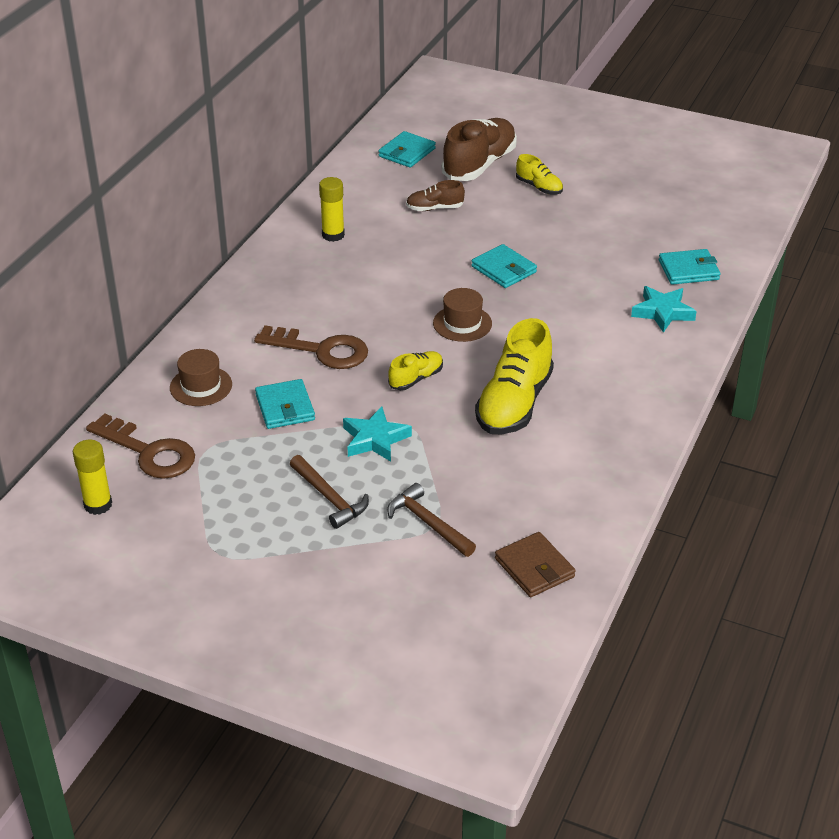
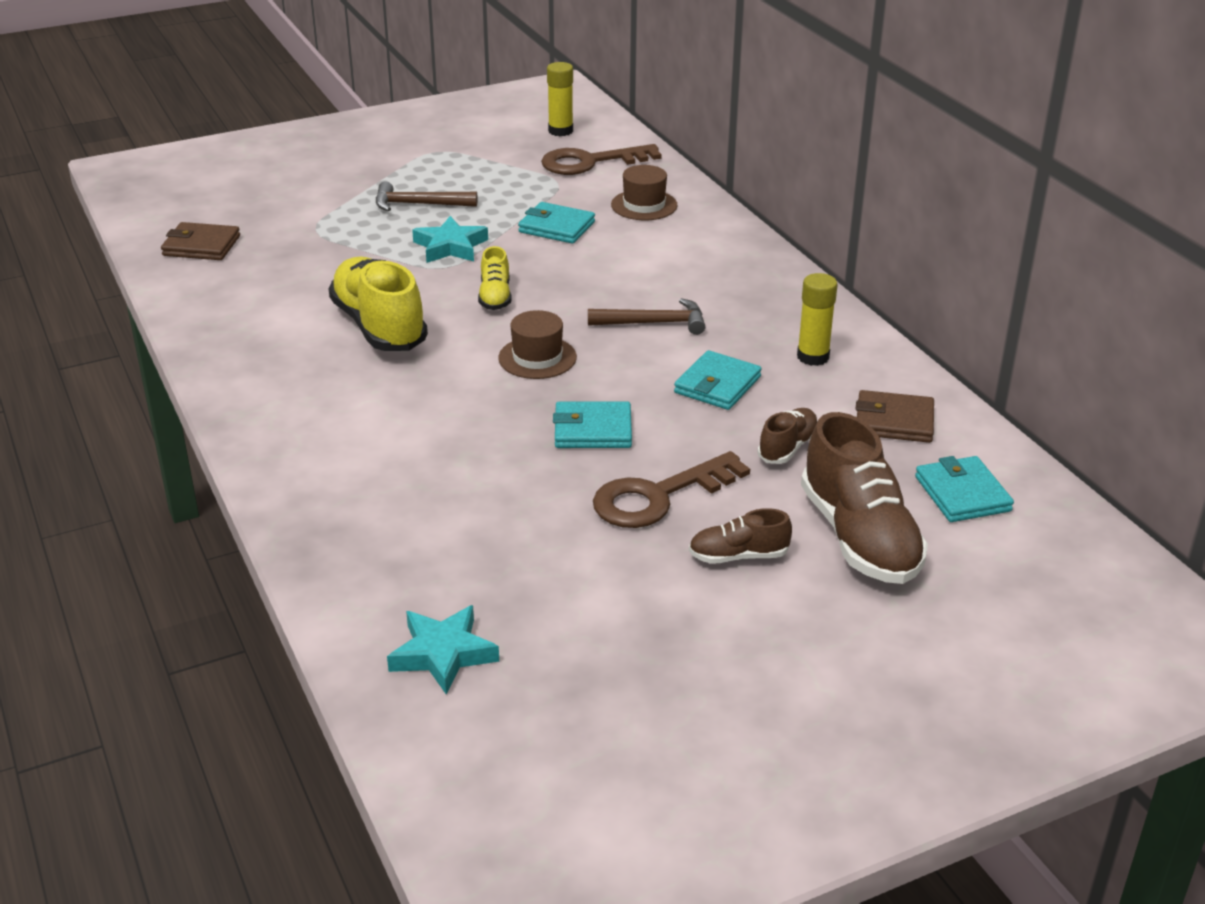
camera: 130 degrees right, 5 degrees down
(321, 350) = (611, 271): brown key -> brown key (658, 496)
(367, 189) = (894, 421): none -> brown wallet
(428, 523) = (322, 228): brown hammer -> brown hammer (654, 323)
(539, 187) = (738, 556): yellow shoe -> brown shoe
(662, 312) = (354, 491): turquoise star -> turquoise star (443, 654)
(688, 270) = (391, 563): turquoise wallet -> turquoise wallet (717, 385)

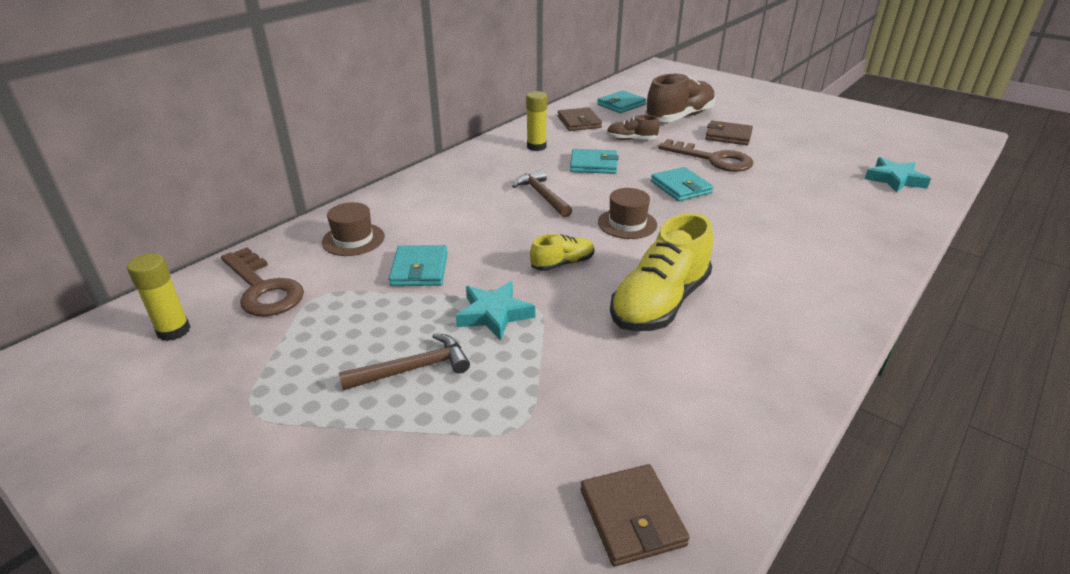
camera: 115 degrees left, 0 degrees up
(418, 204) = (413, 368): brown hammer -> brown hammer turned 90 degrees counterclockwise
(738, 556) = (728, 136): brown shoe -> brown wallet

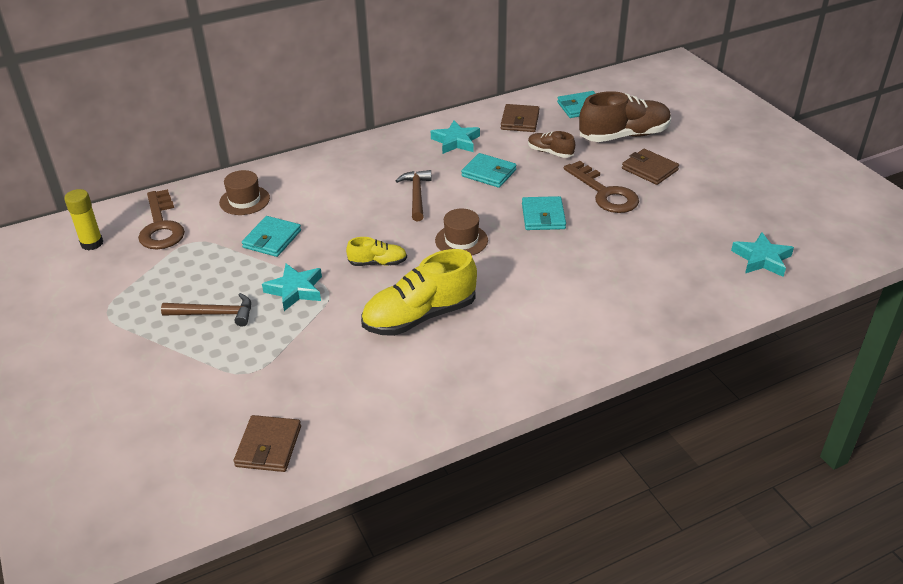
camera: 25 degrees right, 5 degrees up
(536, 147) = (456, 141): yellow glue stick -> turquoise star

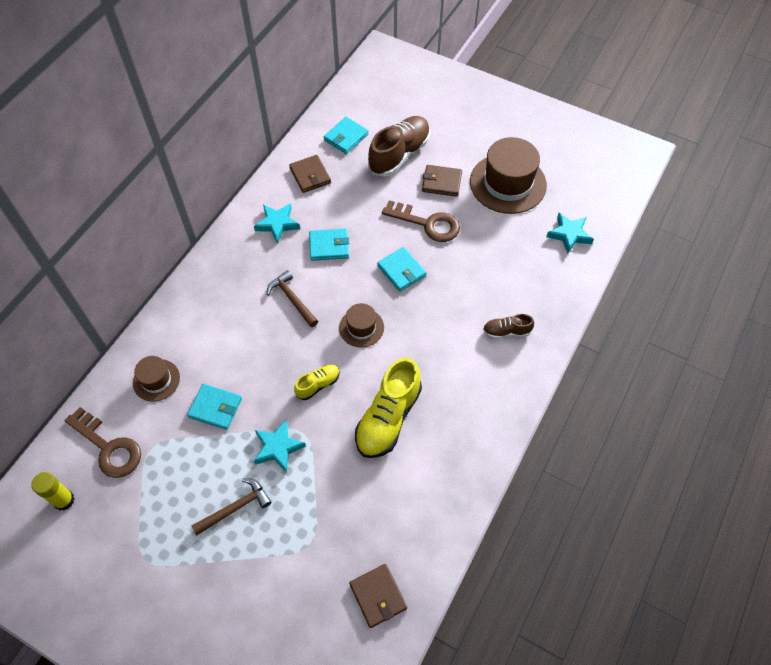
camera: 35 degrees left, 20 degrees up
(272, 239) = (215, 408): turquoise wallet -> turquoise wallet turned 60 degrees counterclockwise
(550, 152) = (358, 200): brown shoe -> brown shoe (506, 331)
(724, 195) = (508, 183): none -> brown hat

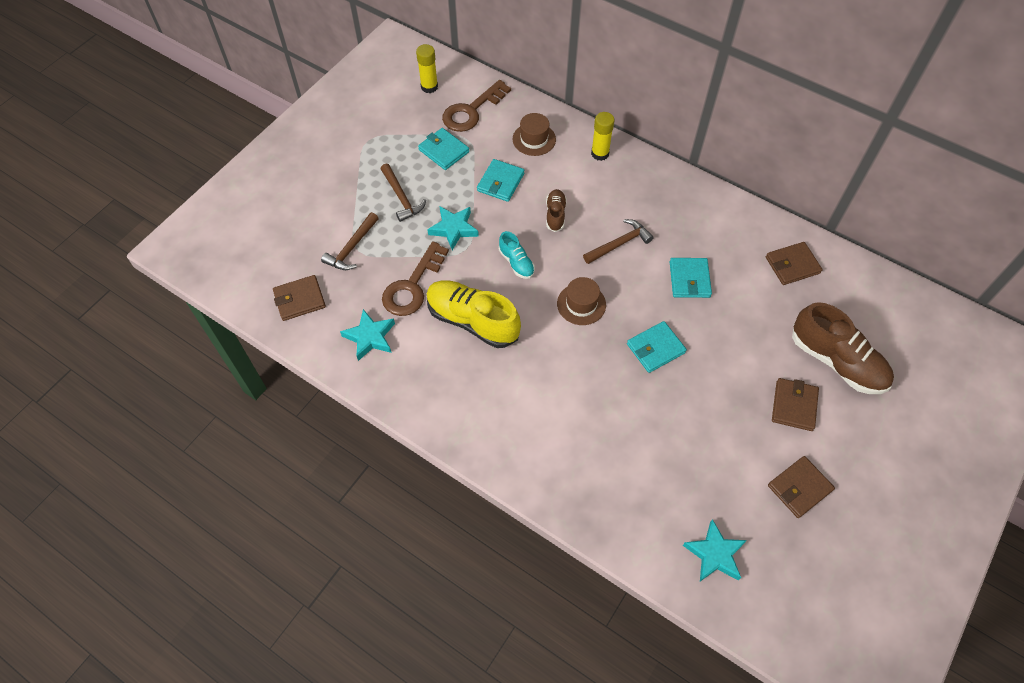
camera: 95 degrees right, 0 degrees up
(179, 318) = (600, 153): none -> yellow glue stick
(277, 224) = (719, 232): turquoise star -> turquoise star (370, 337)
(306, 551) = (352, 248): none -> brown hammer
(318, 385) = (516, 262): yellow shoe -> turquoise shoe
(346, 137) = (859, 304): turquoise wallet -> turquoise wallet (444, 151)
(427, 223) = (726, 382): brown key -> brown key (412, 286)
(506, 331) = (568, 450): brown shoe -> brown shoe (555, 214)
(508, 183) = (799, 488): brown hat -> brown wallet

